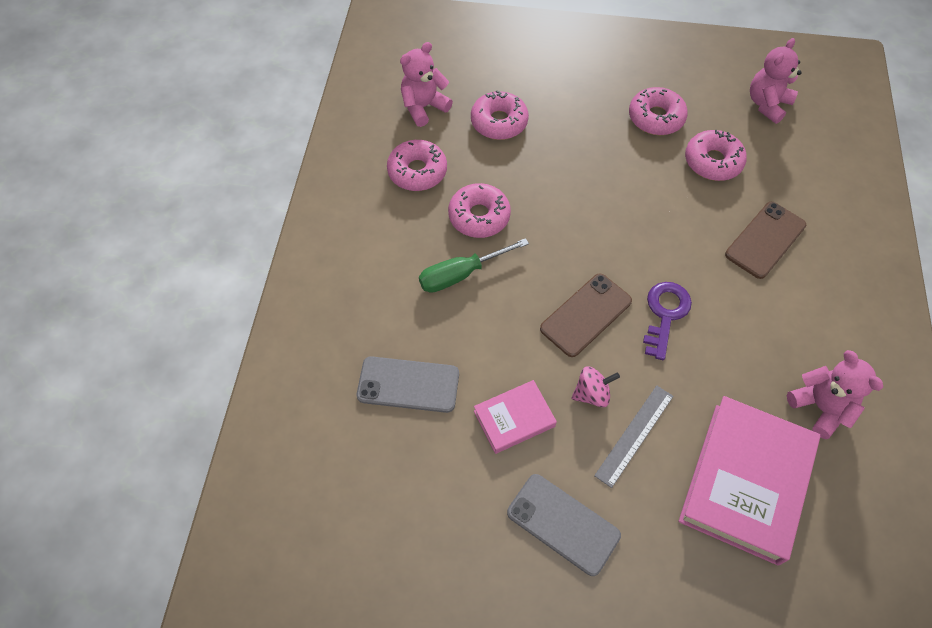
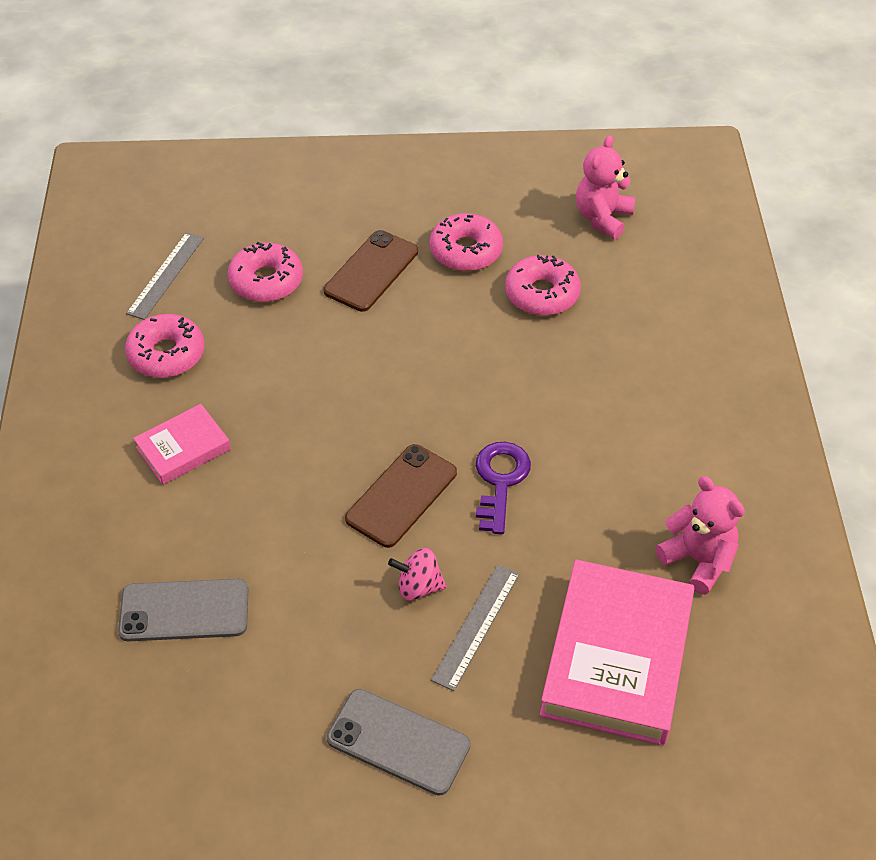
camera: 10 degrees left, 10 degrees down
(423, 107) = (166, 275): pink teddy bear -> grey ruler
(461, 274) = (237, 470): green screwdriver -> none
(479, 216) = (253, 398): pink donut -> none
(514, 418) = (324, 630): pink book -> pink book (183, 448)
(592, 394) = (418, 586): pink spinning top -> pink spinning top turned 150 degrees counterclockwise
(765, 240) = (615, 377): brown phone -> brown phone (371, 271)

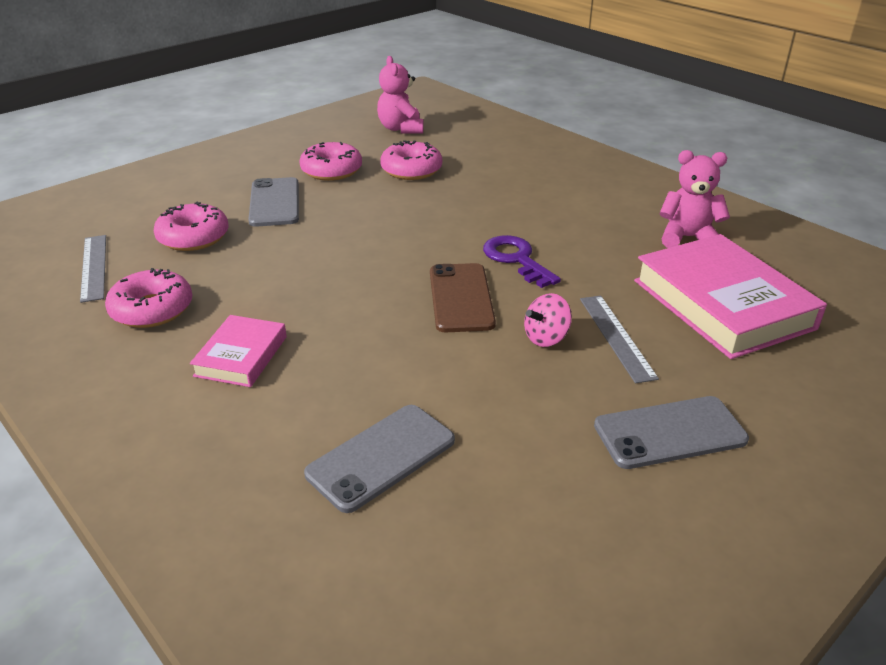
camera: 40 degrees left, 15 degrees down
(371, 271) = (274, 202): brown phone -> grey phone

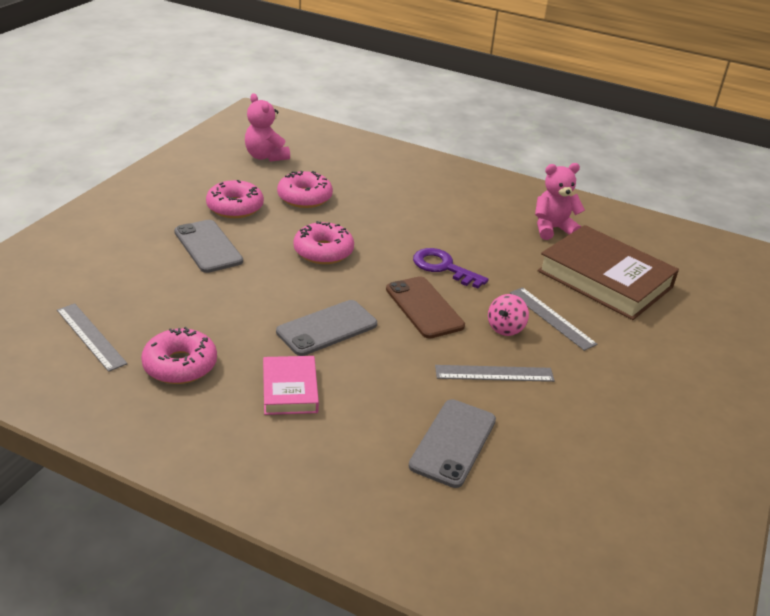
camera: 25 degrees left, 0 degrees up
(193, 237) = (160, 292): pink donut -> pink donut (323, 251)
(494, 387) = (494, 373): none -> grey ruler
(669, 433) = (625, 381): grey phone -> grey phone (327, 328)
(722, 304) = (605, 279): pink book -> brown book

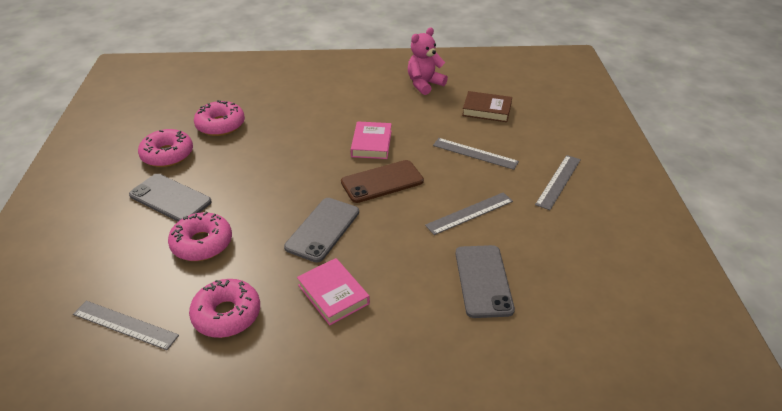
camera: 25 degrees left, 5 degrees up
(266, 156) = (160, 101): pink teddy bear -> none
(323, 251) = (271, 166): pink donut -> pink donut (202, 243)
(424, 307) = (382, 182): brown phone -> brown phone turned 60 degrees counterclockwise
(443, 267) = (371, 143): purple key -> pink book
(505, 328) = (450, 174): pink spinning top -> none
(605, 279) = (486, 110): brown book -> brown book, size x0.52
(628, 382) = (558, 181): none -> grey ruler

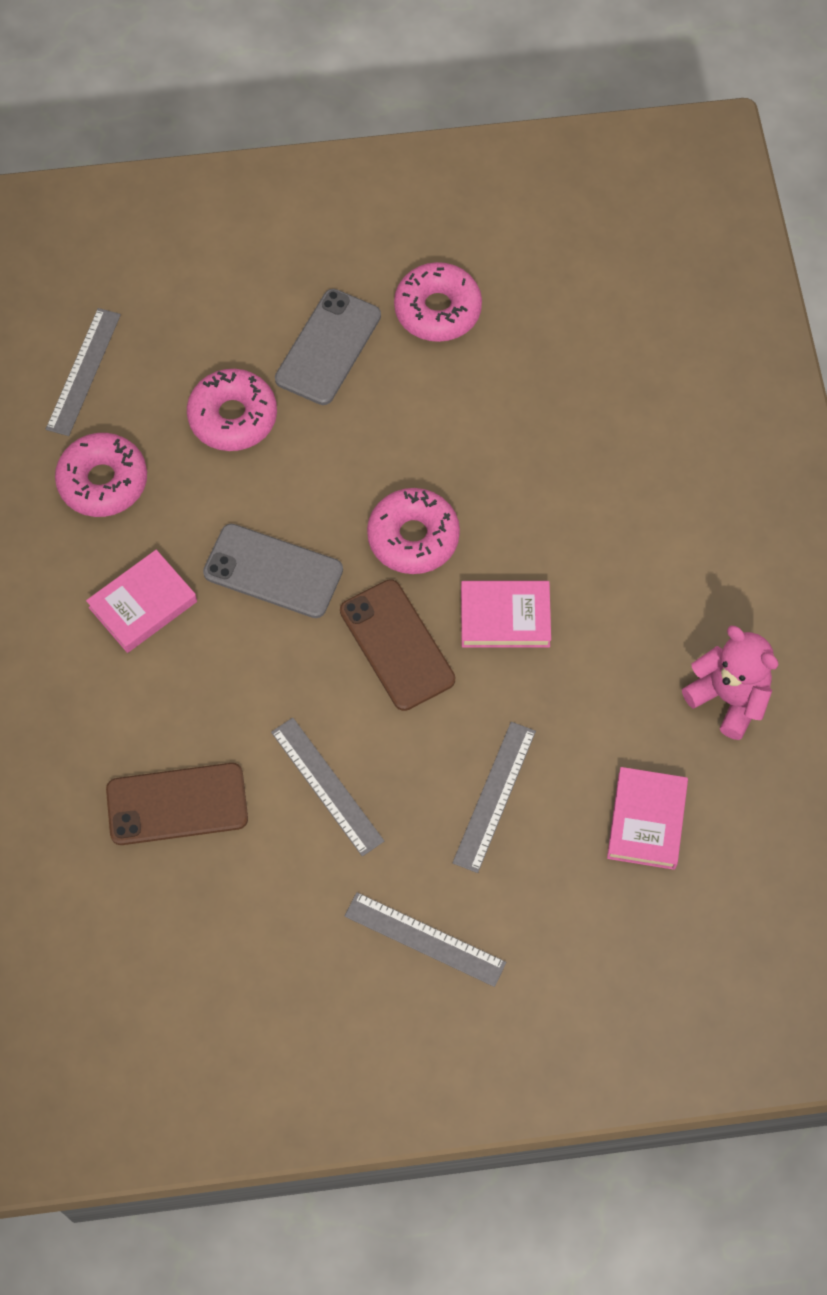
camera: 85 degrees right, 25 degrees up
(220, 125) = (533, 364): pink donut -> pink donut (413, 537)
(483, 281) = (177, 804): grey phone -> brown phone
(486, 110) = (646, 821): brown book -> pink book

